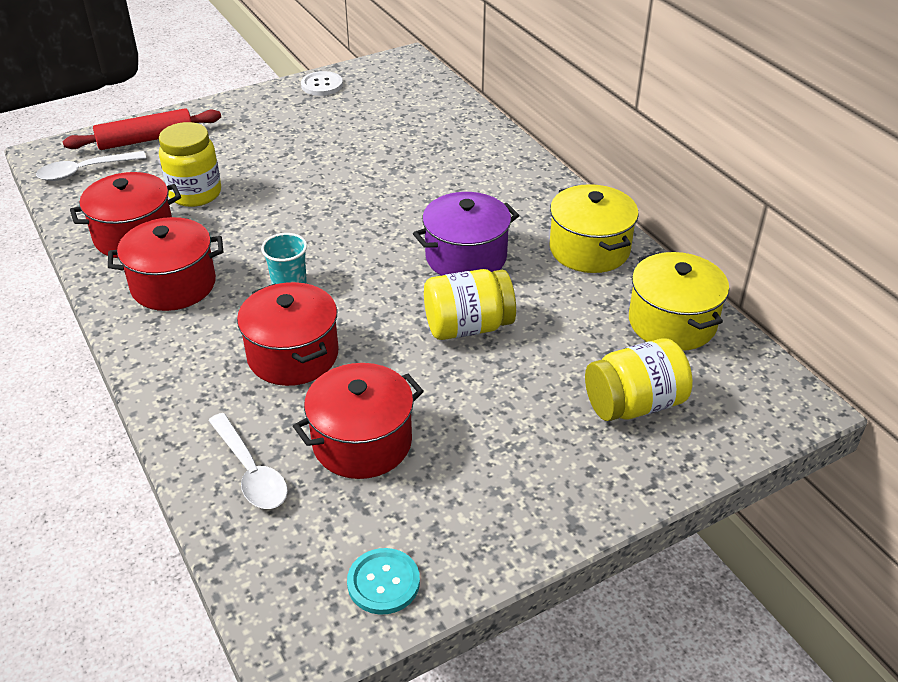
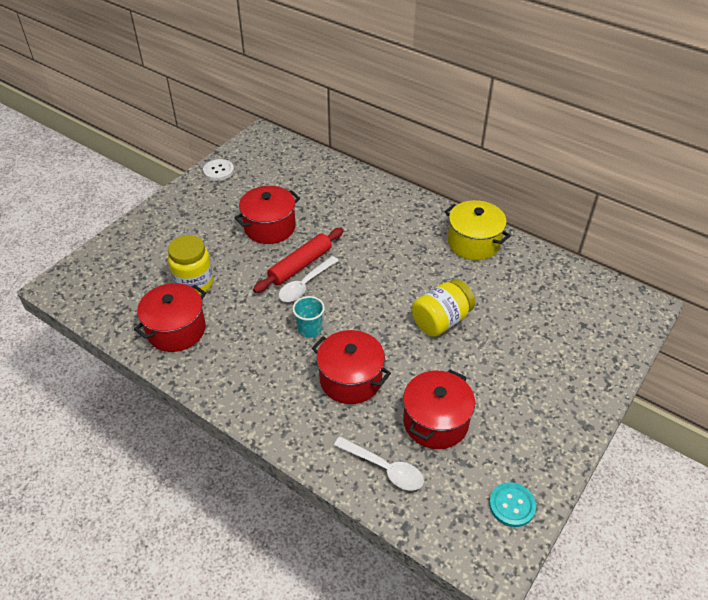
camera: 25 degrees left, 5 degrees up
(85, 171) = (98, 291): white spoon -> white spoon (305, 285)
(146, 139) = (123, 251): red rolling pin -> red rolling pin (300, 265)
(173, 285) = (233, 357): red pot -> red pot (269, 227)
(466, 257) = (406, 272): purple pot -> none
(634, 404) = (566, 337): yellow jar -> none
(672, 322) = (551, 277): yellow pot -> none

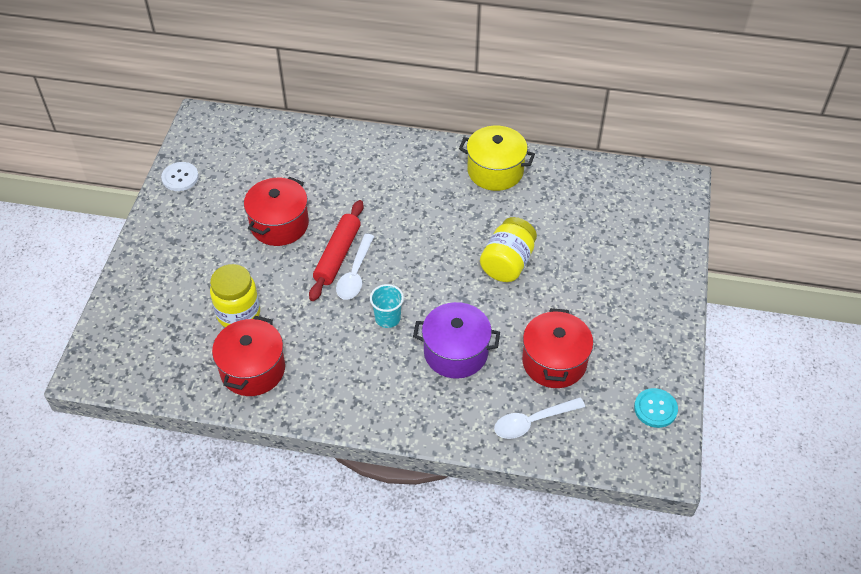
camera: 25 degrees left, 5 degrees up
(350, 379) = (455, 352): red pot -> purple pot
(384, 468) = (532, 422): white spoon -> white spoon turned 150 degrees clockwise

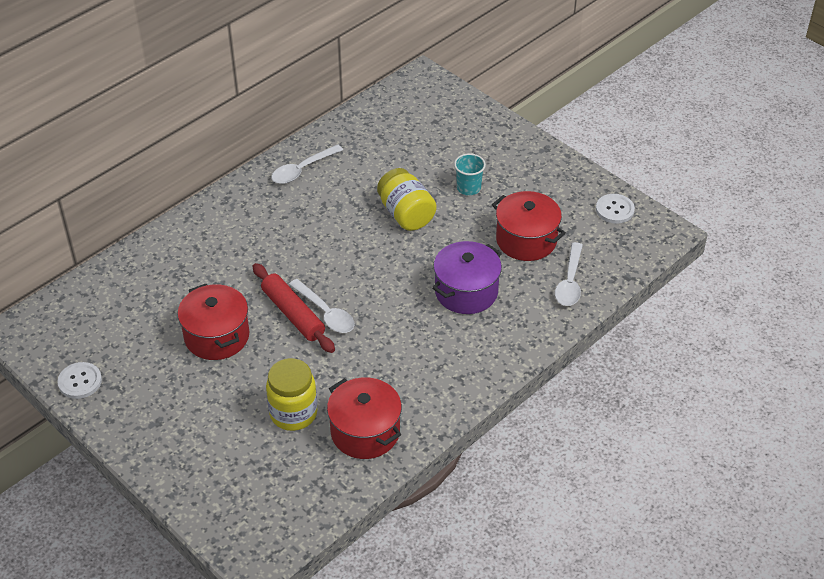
camera: 55 degrees left, 5 degrees down
(387, 318) = (393, 315): turquoise cup -> turquoise cup (468, 188)
(495, 171) = (302, 169): yellow pot -> white spoon
(655, 409) = (614, 210): turquoise button -> white button

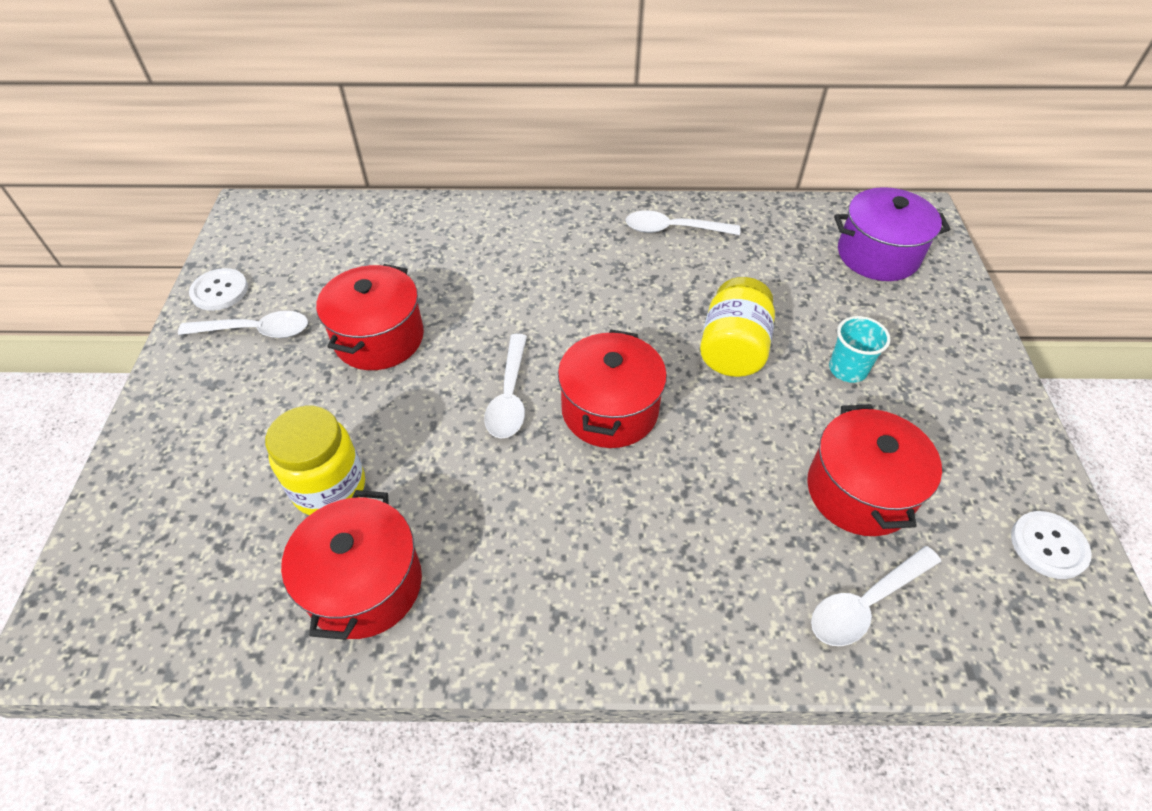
camera: 45 degrees right, 5 degrees up
(138, 383) = (255, 331): none -> white spoon
(293, 314) = (476, 371): red rolling pin -> none
(382, 284) = (609, 410): none -> red pot
(466, 291) = (700, 499): purple pot -> purple pot (877, 255)

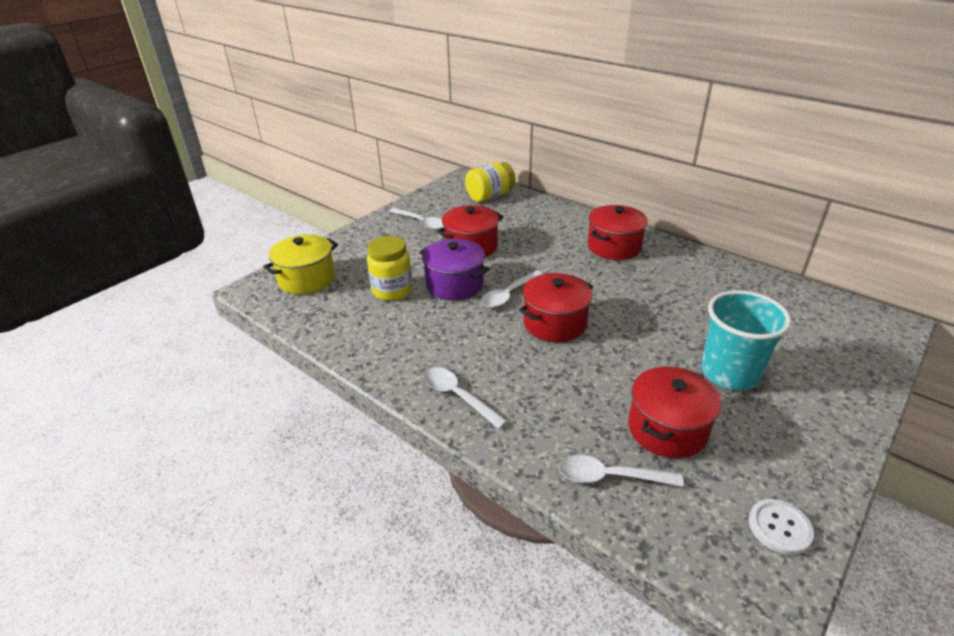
camera: 40 degrees right, 15 degrees down
(152, 552) = (307, 279): none -> yellow pot
(220, 291) = (421, 203): white button -> none
(365, 584) = (370, 330): red pot -> red pot (614, 247)
(673, 229) = (685, 263): white spoon -> white spoon (458, 396)
(733, 349) = (660, 330): yellow jar -> yellow jar (490, 196)
(847, 369) = (729, 373): turquoise cup -> turquoise cup, size x1.94
(877, 255) = (825, 330): purple pot -> purple pot (454, 284)

